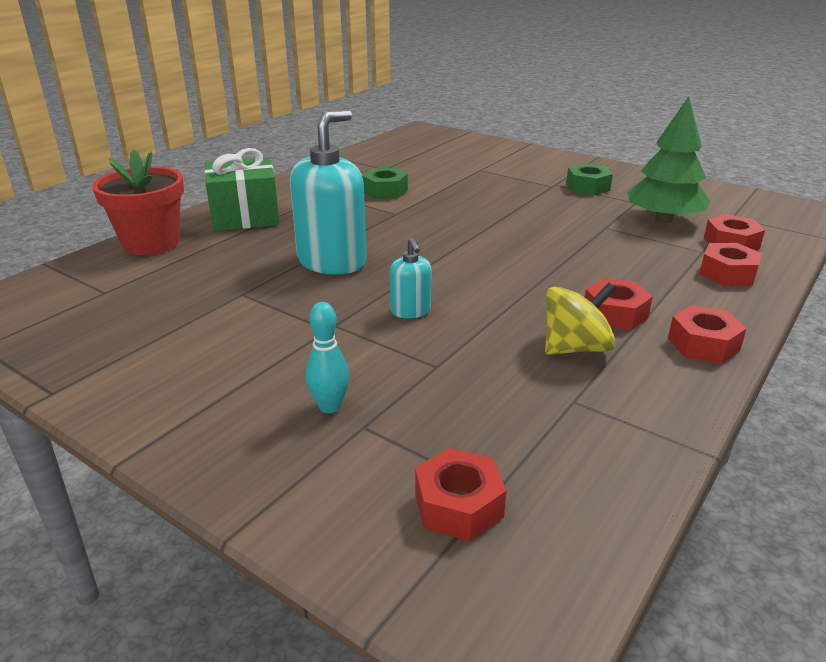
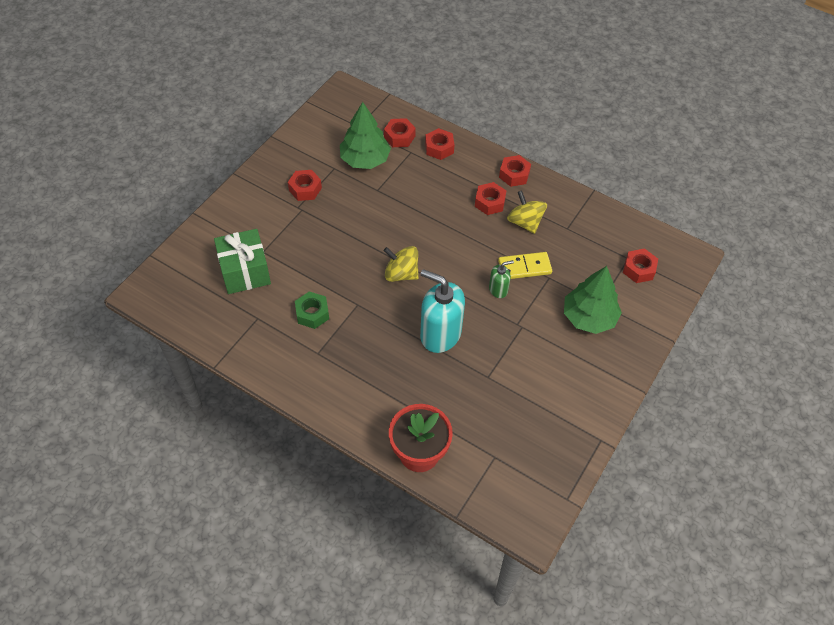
camera: 95 degrees left, 25 degrees up
(245, 216) = (366, 402): green gift -> green gift (245, 271)
(329, 406) = (589, 317): turquoise bowling pin -> green tree
(410, 311) = (498, 289): turquoise soap dispenser -> green soap dispenser
(446, 239) = (401, 274): none -> yellow spinning top
(460, 340) = (524, 267): none -> yellow domino
(588, 187) = (305, 189): green nut -> red nut

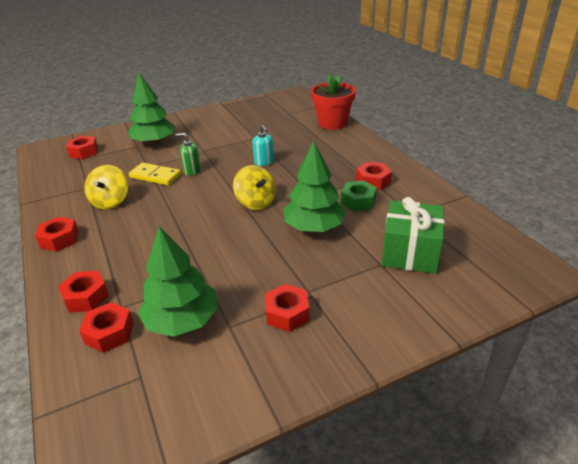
camera: 145 degrees left, 20 degrees down
(332, 266) = (314, 227): none -> green tree
(440, 334) = (264, 162): turquoise soap dispenser -> turquoise soap dispenser, size x0.49
(489, 202) = (115, 225): red nut -> red nut (373, 181)

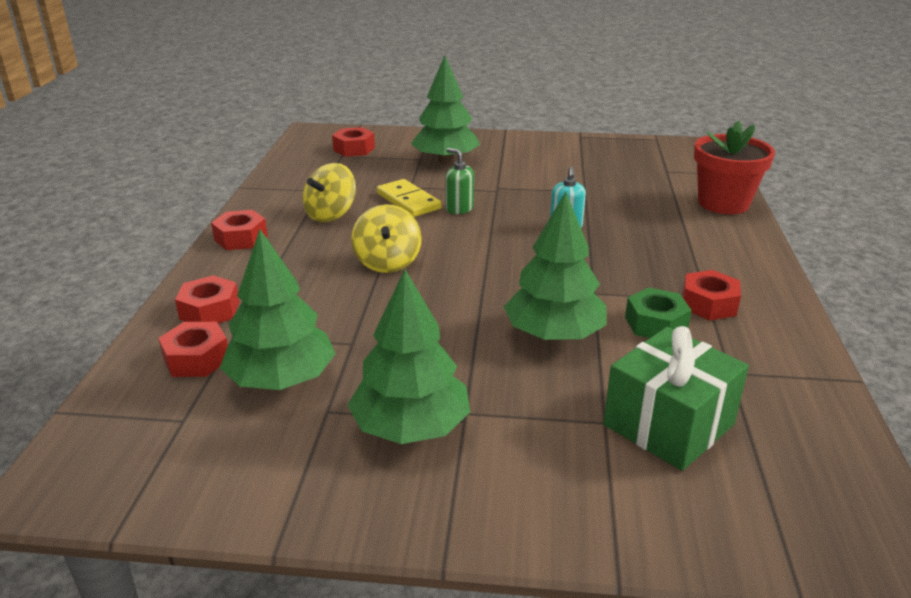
camera: 30 degrees right, 5 degrees down
(256, 202) = (504, 274): yellow spinning top -> yellow spinning top (387, 262)
(287, 313) = (410, 427): red nut -> green tree

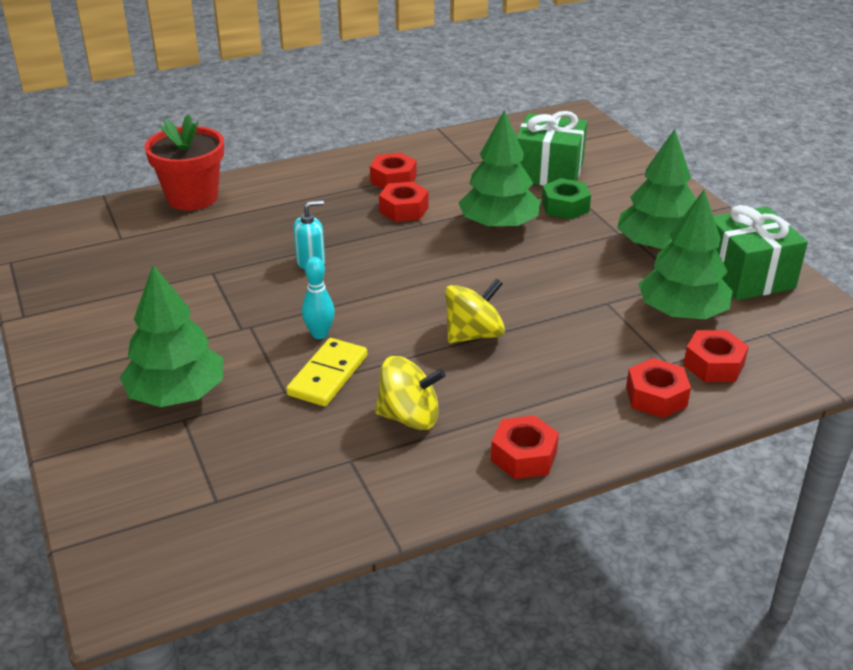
camera: 120 degrees left, 5 degrees up
(279, 469) = (747, 275): none -> green gift
(354, 149) = (182, 500): red nut -> red nut (404, 209)
(459, 208) = (319, 334): green soap dispenser -> turquoise bowling pin
(655, 324) = (442, 193): green nut -> green nut (565, 207)

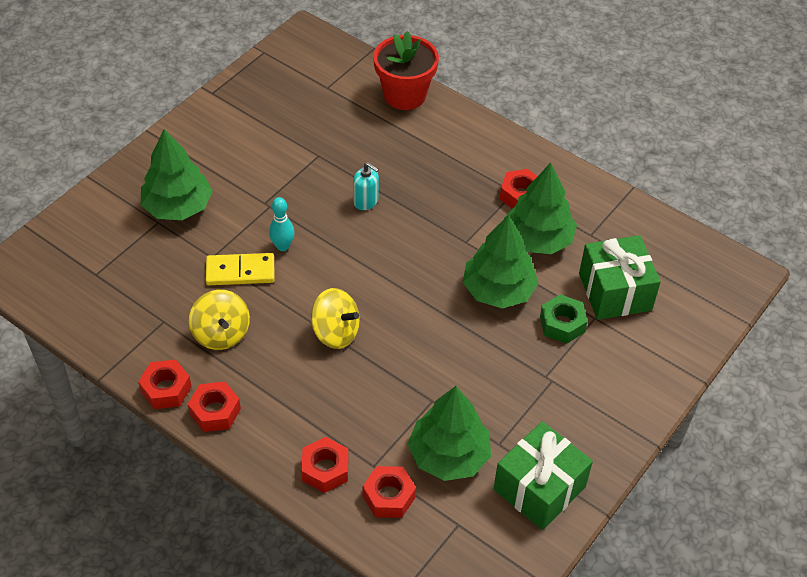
camera: 60 degrees right, 15 degrees up
(404, 209) = (478, 222): red nut -> red nut (166, 389)
(656, 246) = (542, 409): green tree -> green tree (537, 239)

